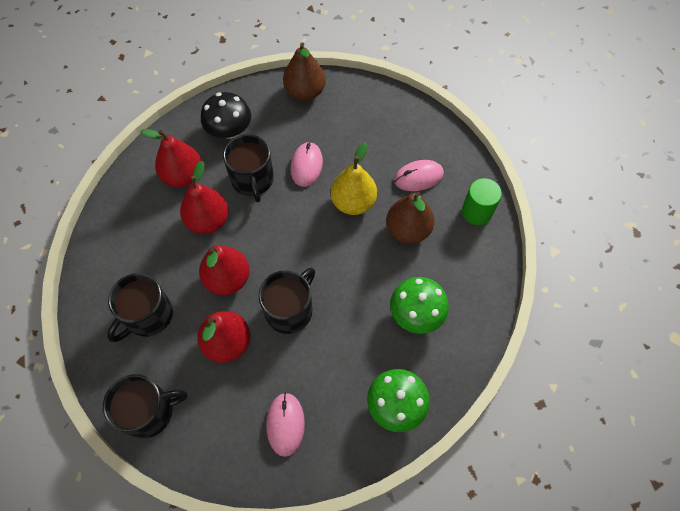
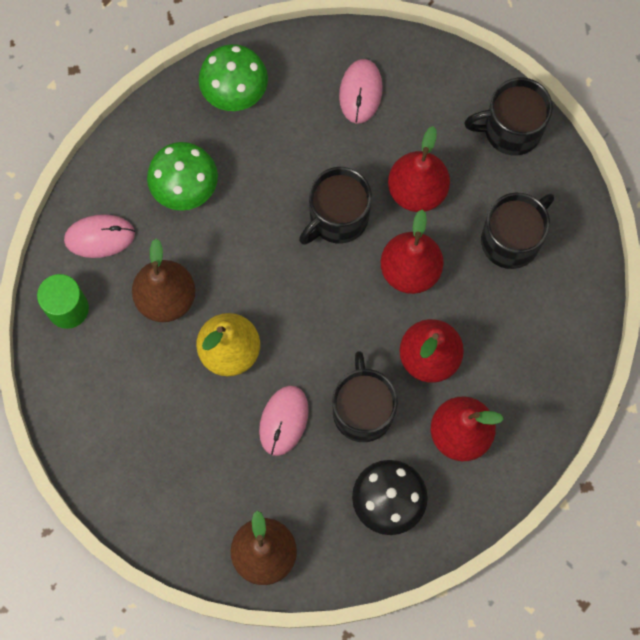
camera: 170 degrees left, 10 degrees up
(418, 177) = (131, 374): pink mouse -> pink mouse (100, 237)

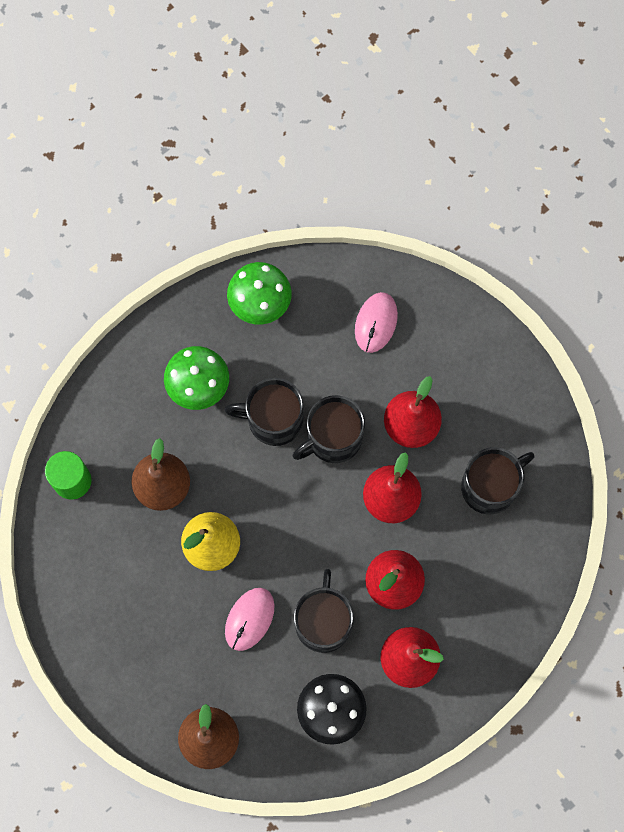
camera: 10 degrees right, 0 degrees up
(100, 237) = (112, 418): pink mouse -> none
(510, 129) = (508, 382): black mug -> black mug (273, 419)

